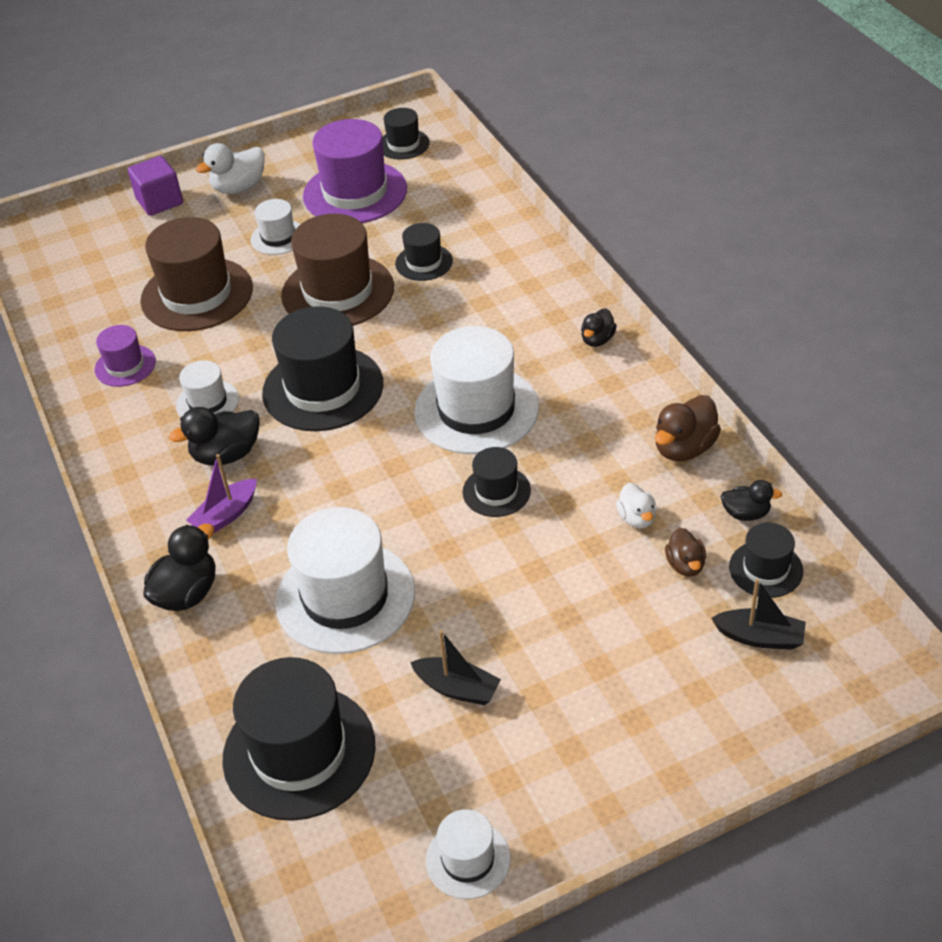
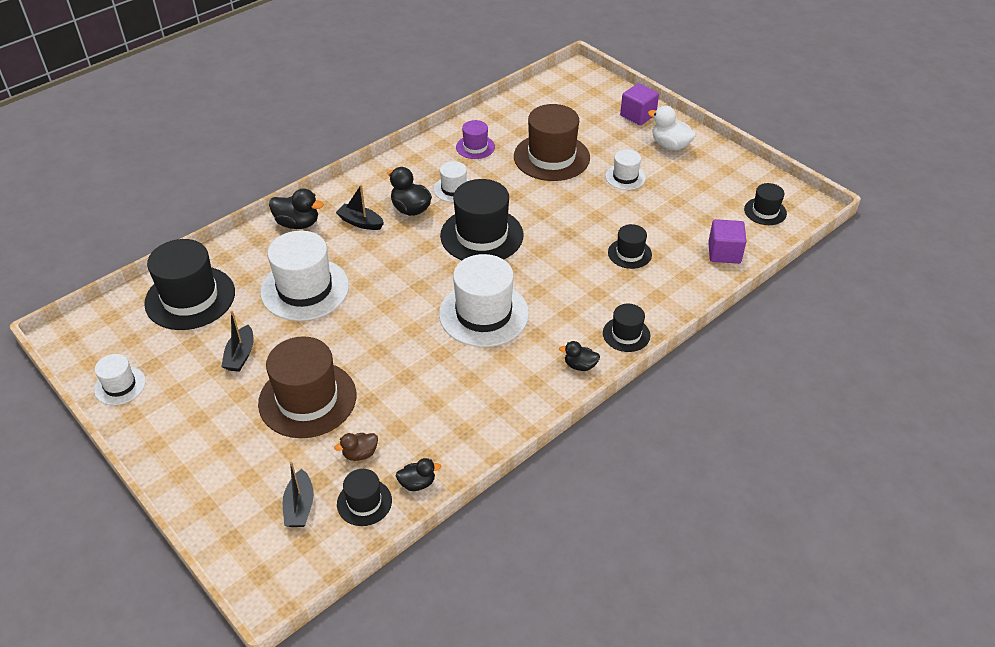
camera: 70 degrees right, 0 degrees up
(226, 515) = (360, 222): purple boat -> black boat
(338, 292) = (580, 219): brown hat -> brown hat (307, 399)
(355, 193) = (693, 201): purple hat -> none
(458, 190) = (724, 253): none -> purple cube
(496, 491) = (408, 340): black hat -> black hat (626, 334)
(637, 518) = (399, 419): white duck -> none
(684, 448) = (476, 436): brown duck -> none
(746, 513) = (417, 483): black duck -> black duck turned 90 degrees counterclockwise

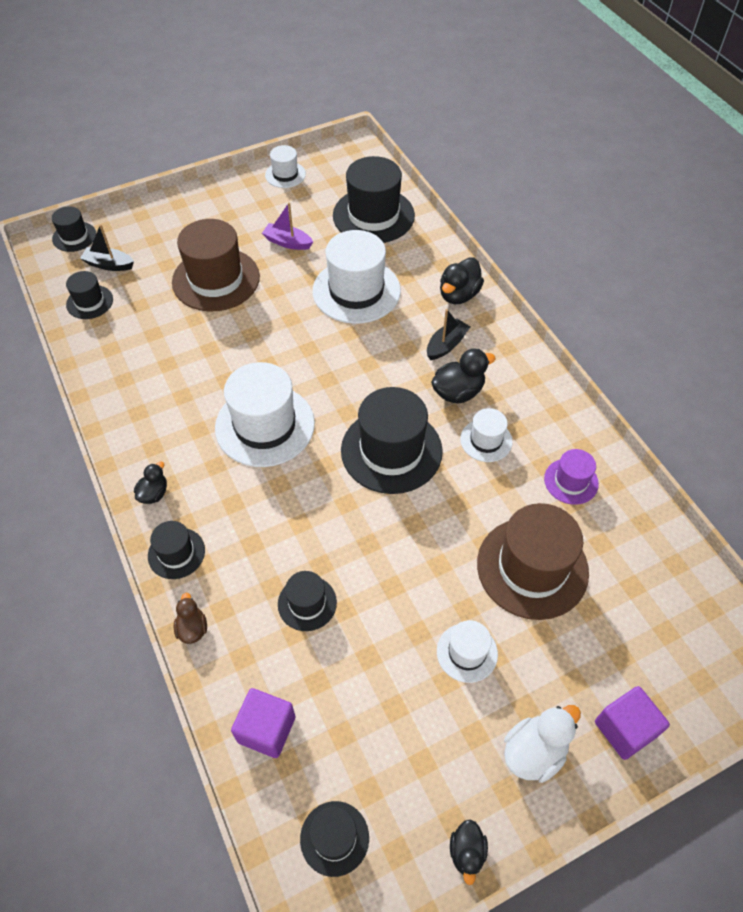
camera: 105 degrees right, 10 degrees up
(240, 355) = (287, 242): black boat -> purple boat
(254, 564) = (74, 236): none -> black hat
(360, 454) = (139, 305): brown duck -> brown duck (192, 628)
(417, 483) = (88, 337): black duck -> black duck (467, 852)

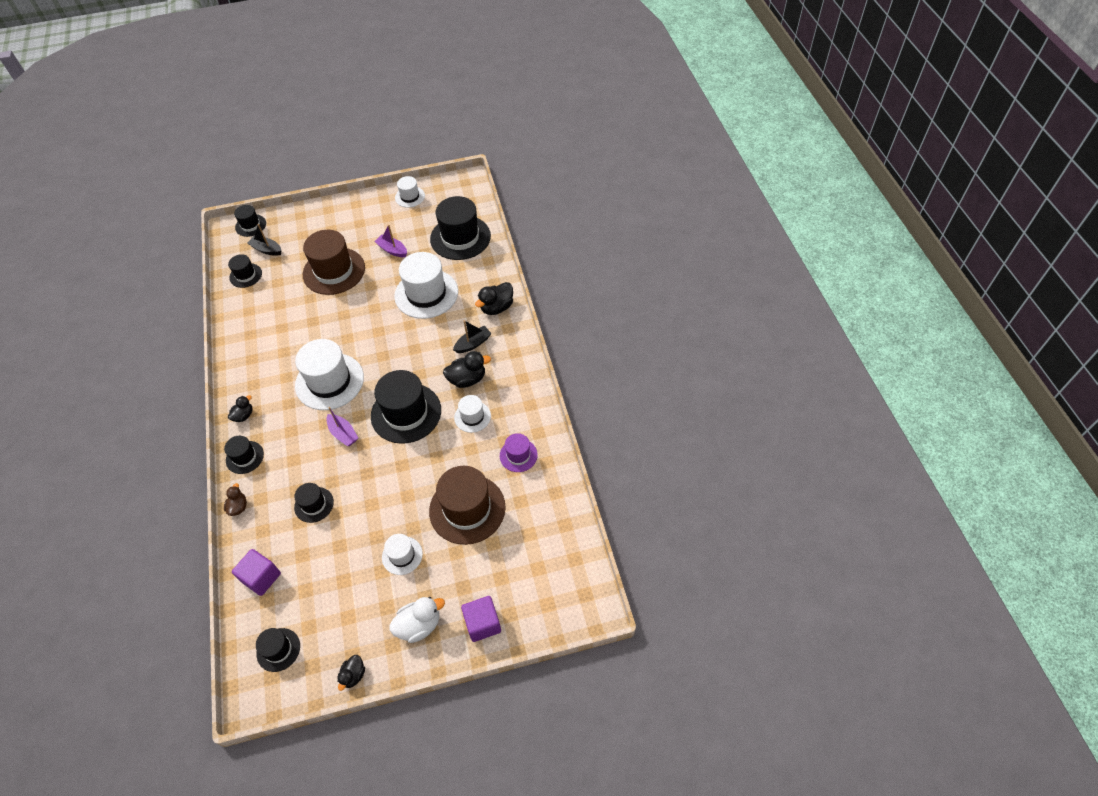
camera: 15 degrees right, 0 degrees up
(312, 494) = (343, 433): none -> purple boat

